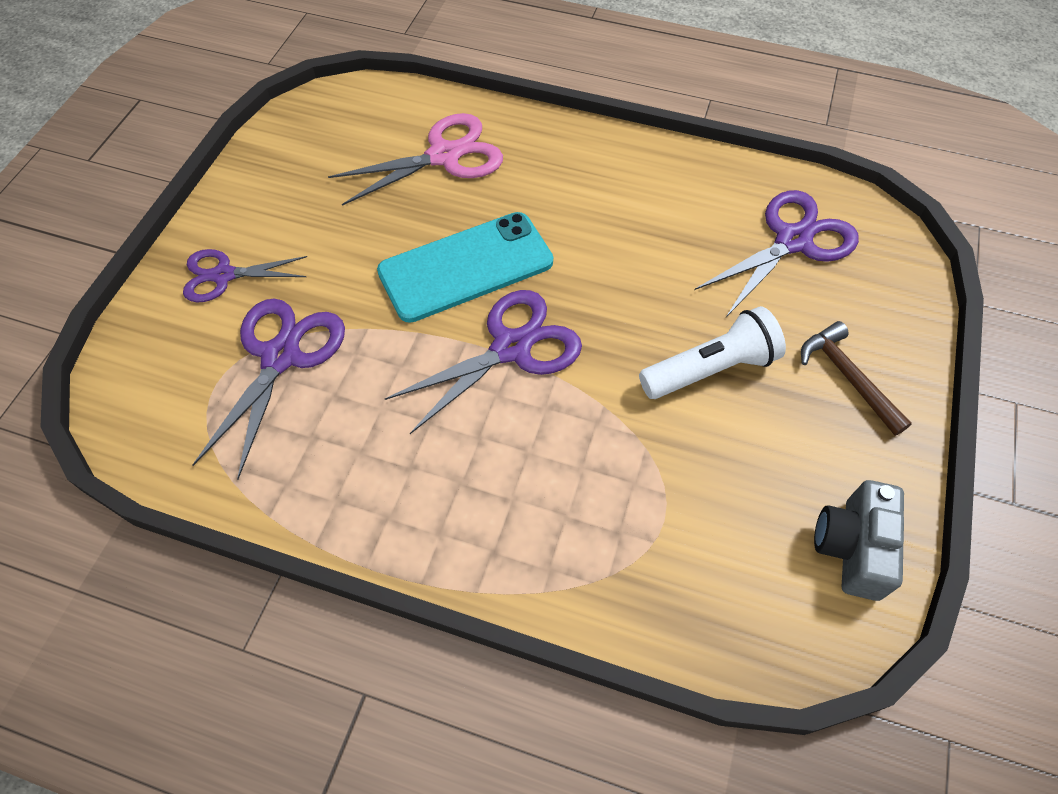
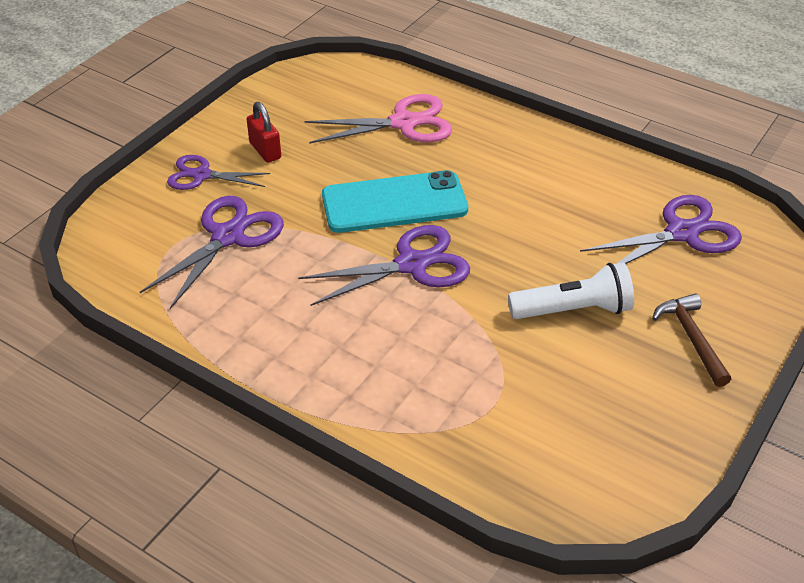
camera: 15 degrees right, 15 degrees down
(292, 225) = (265, 150): none -> red padlock
(852, 547) = (647, 455): grey camera -> none

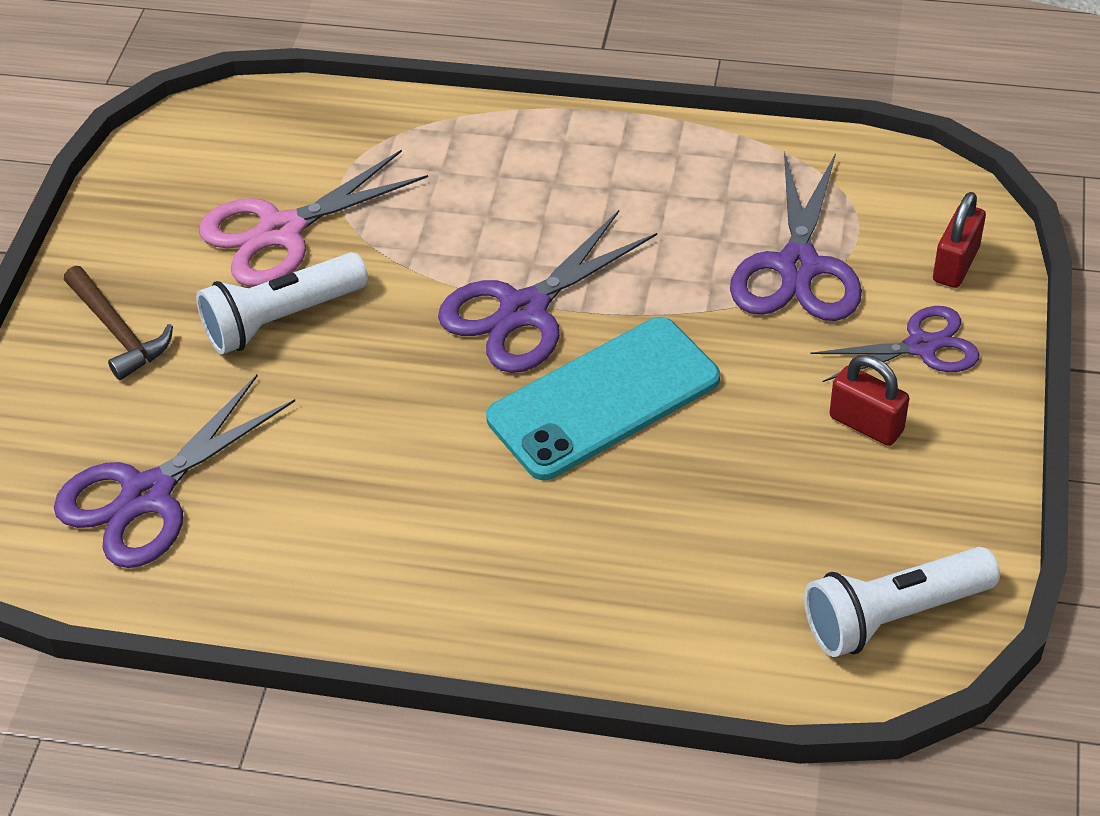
camera: 160 degrees right, 5 degrees up
(138, 208) = (955, 264): none -> red padlock
(322, 81) = (893, 615): none -> white flashlight
(404, 123) = (682, 565): pink scissors -> pink scissors (281, 232)

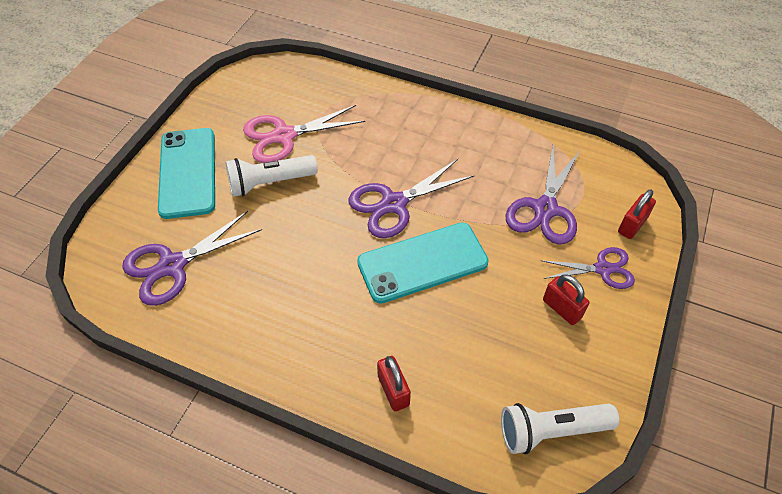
camera: 10 degrees right, 5 degrees up
(118, 331) = (187, 172): brown hammer -> turquoise phone
(611, 611) = (393, 390): none -> red padlock

